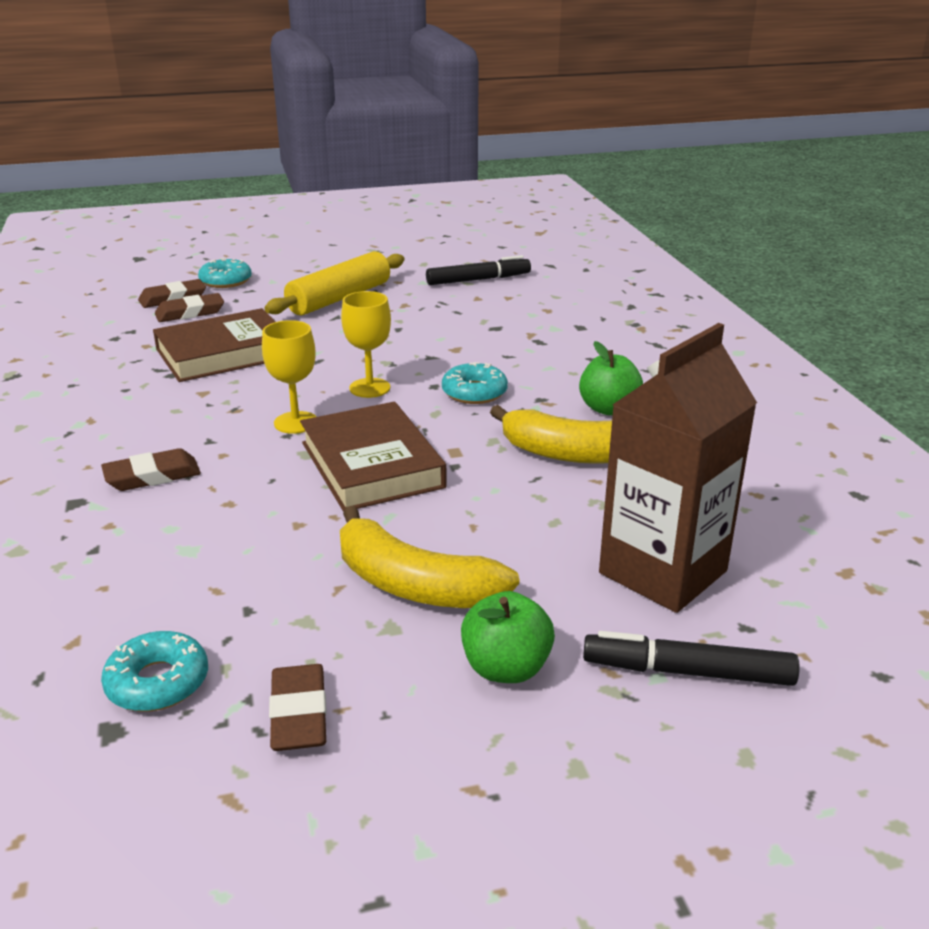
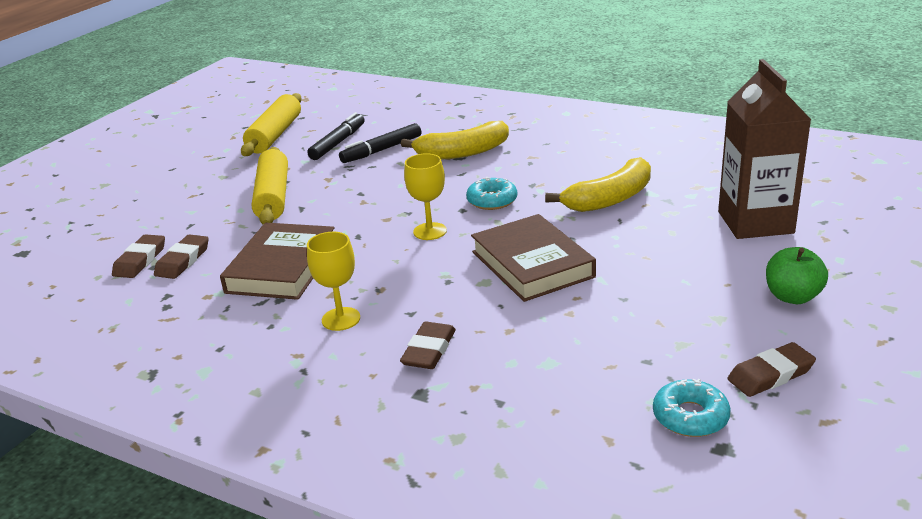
camera: 45 degrees left, 0 degrees up
(226, 281) = (152, 229): turquoise donut -> none
(296, 422) = (436, 272): yellow goblet -> yellow goblet (341, 319)
(298, 714) = (770, 375): brown eraser -> brown eraser turned 60 degrees counterclockwise
(372, 465) = (532, 264): brown book -> brown book turned 45 degrees clockwise
(414, 585) = (685, 296): yellow banana -> yellow banana (463, 152)
(450, 251) = (275, 135): none -> yellow rolling pin
(608, 409) = (574, 171): green apple -> none
(687, 671) = (843, 250): black marker -> black marker (381, 150)

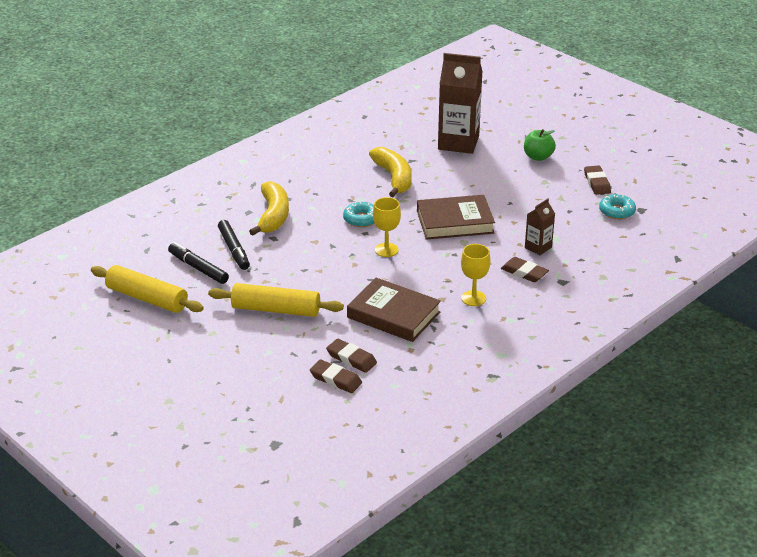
camera: 75 degrees left, 5 degrees up
(509, 350) = (538, 247): none -> brown carton

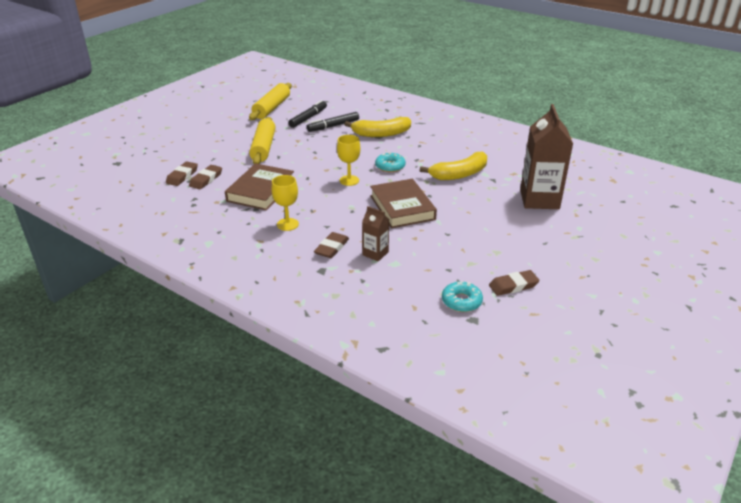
camera: 80 degrees right, 0 degrees up
(538, 157) = (543, 245): green apple -> none

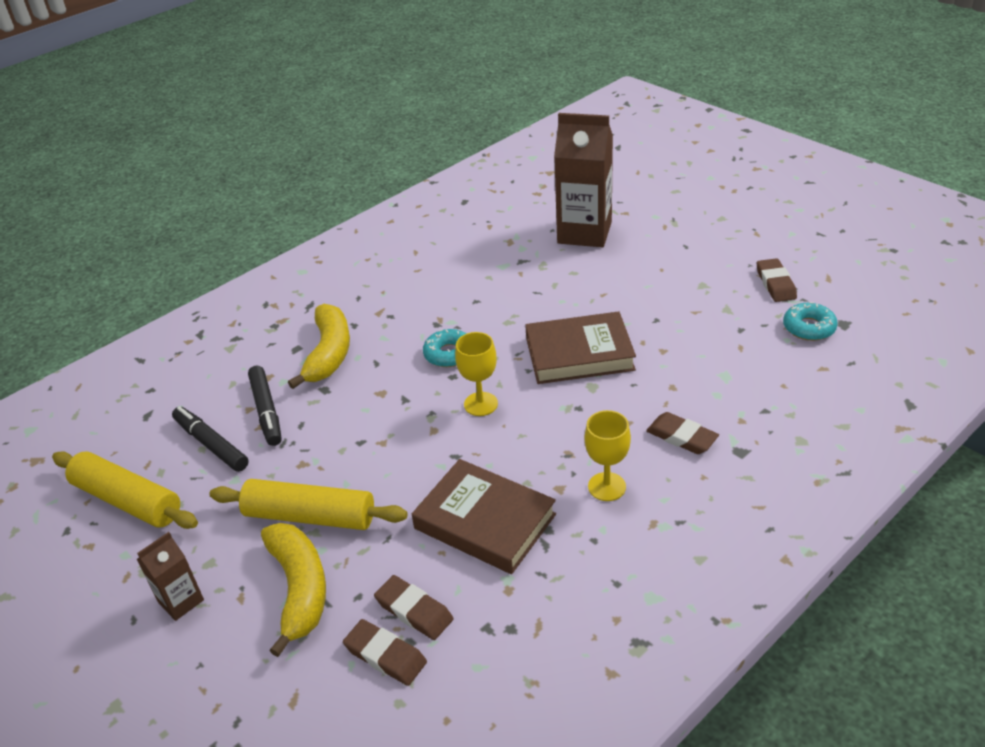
camera: 75 degrees left, 5 degrees up
(375, 253) = (700, 392): brown carton -> brown carton (181, 601)
(459, 174) = (497, 288): yellow banana -> yellow banana (299, 589)

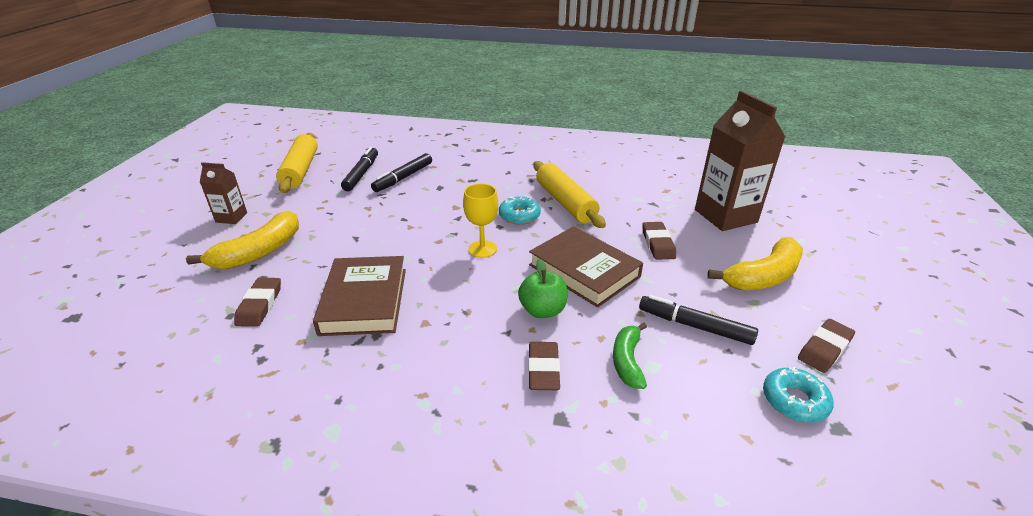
camera: 50 degrees right, 5 degrees down
(310, 516) = (324, 229): yellow rolling pin -> yellow rolling pin (565, 202)
(329, 353) = (473, 175): yellow banana -> yellow banana (763, 276)
(385, 655) = (213, 310): brown eraser -> brown eraser (658, 244)
(607, 487) = (446, 348): yellow goblet -> none
(610, 404) = (542, 310): none -> green apple
(702, 330) = (694, 326): none -> black marker
(710, 386) = (627, 361): none -> green banana

